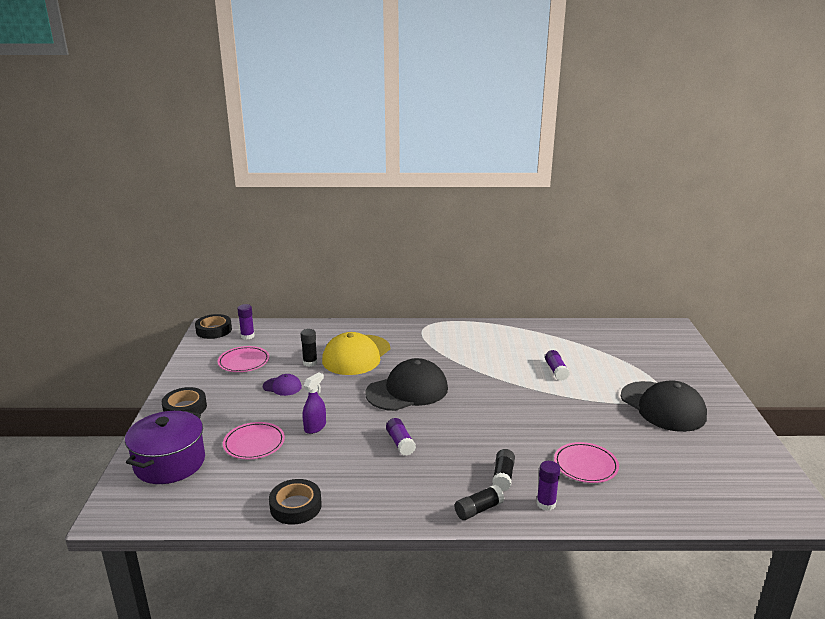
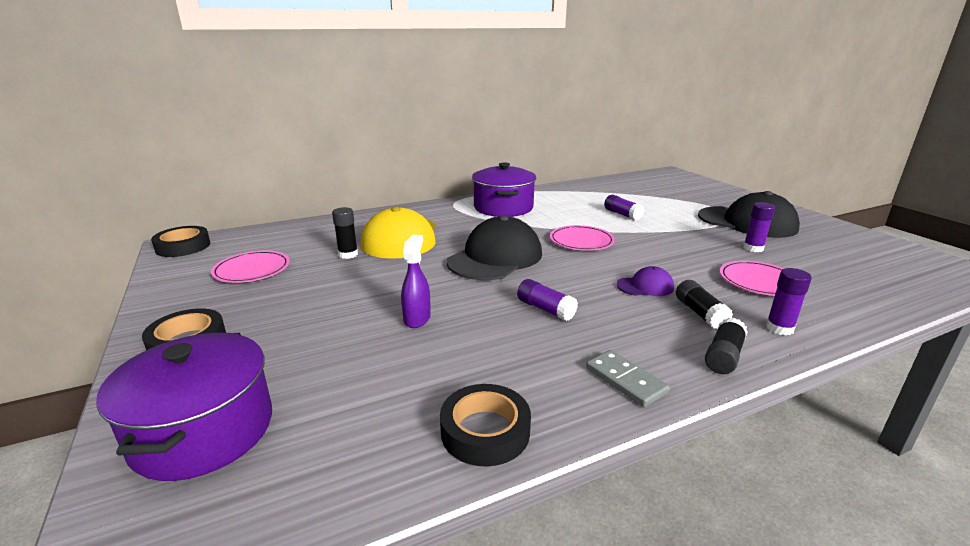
camera: 25 degrees left, 0 degrees up
(247, 336) = (239, 244): purple glue stick -> purple glue stick (753, 248)
(254, 443) = (341, 361): pink plate -> pink plate (581, 241)
(282, 386) = (330, 285): purple cap -> purple cap (645, 286)
(398, 504) = (625, 380): none -> grey domino
(461, 340) = (503, 207): none -> purple pot

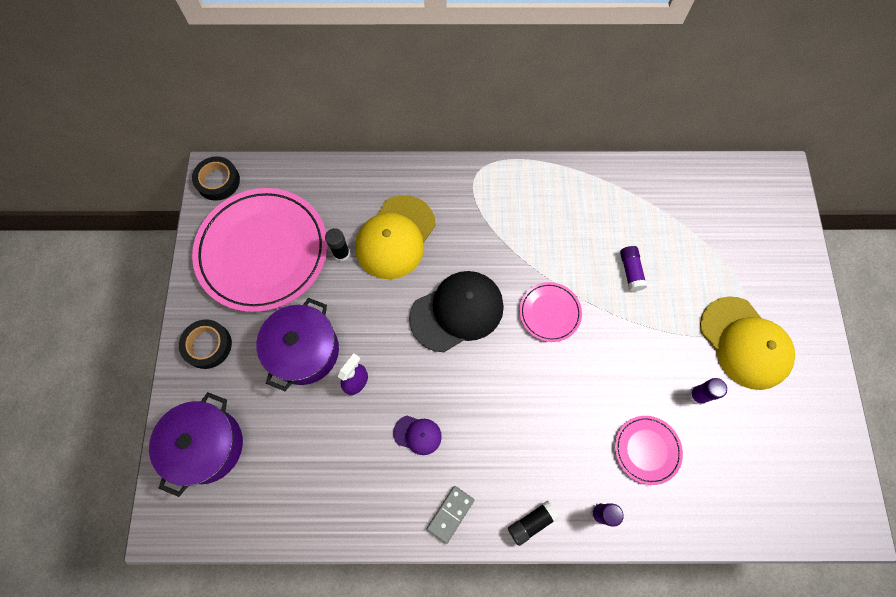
camera: 25 degrees right, 45 degrees up
(252, 270) = (263, 251): pink plate -> pink plate, size x2.20
(485, 431) = (346, 517): black tape -> none
(503, 207) = (521, 204): purple pot -> purple pot (304, 351)
(545, 309) = (450, 411): purple glue stick -> none
(625, 380) = (450, 514): grey domino -> grey domino turned 45 degrees clockwise
(645, 286) = (547, 413): purple cap -> purple cap (417, 434)
(700, 313) = (559, 469): black glue stick -> none
(747, 222) = (744, 343): black cap -> yellow cap

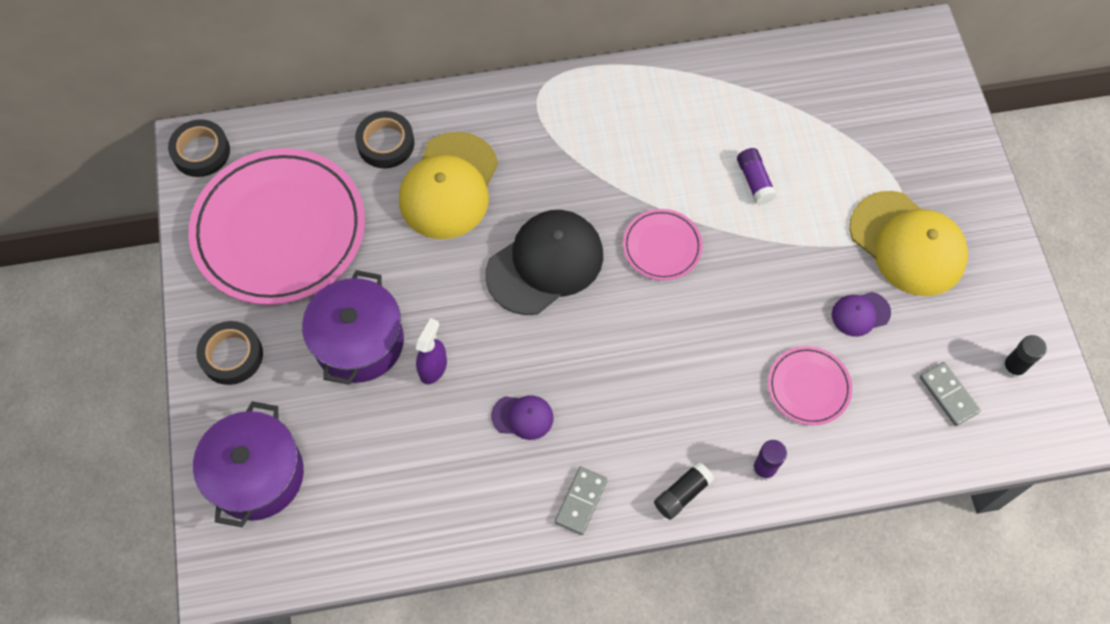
camera: 10 degrees left, 5 degrees down
(341, 253) = (383, 216): black glue stick -> black glue stick (1013, 367)
(354, 196) = (386, 143): none -> black tape
(698, 395) = (860, 314): purple glue stick -> purple cap
(759, 477) = (948, 395): none -> grey domino

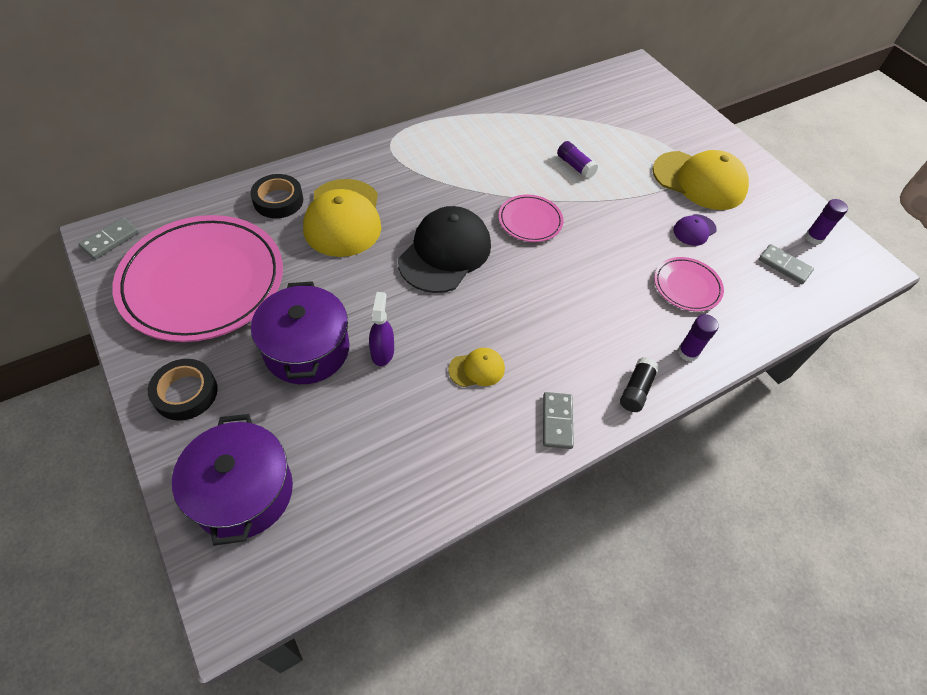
camera: 25 degrees left, 10 degrees down
(201, 152) = (110, 240): black tape -> grey domino
(522, 417) = (477, 369): purple cap -> yellow cap
(1013, 367) = (814, 238): black glue stick -> purple glue stick

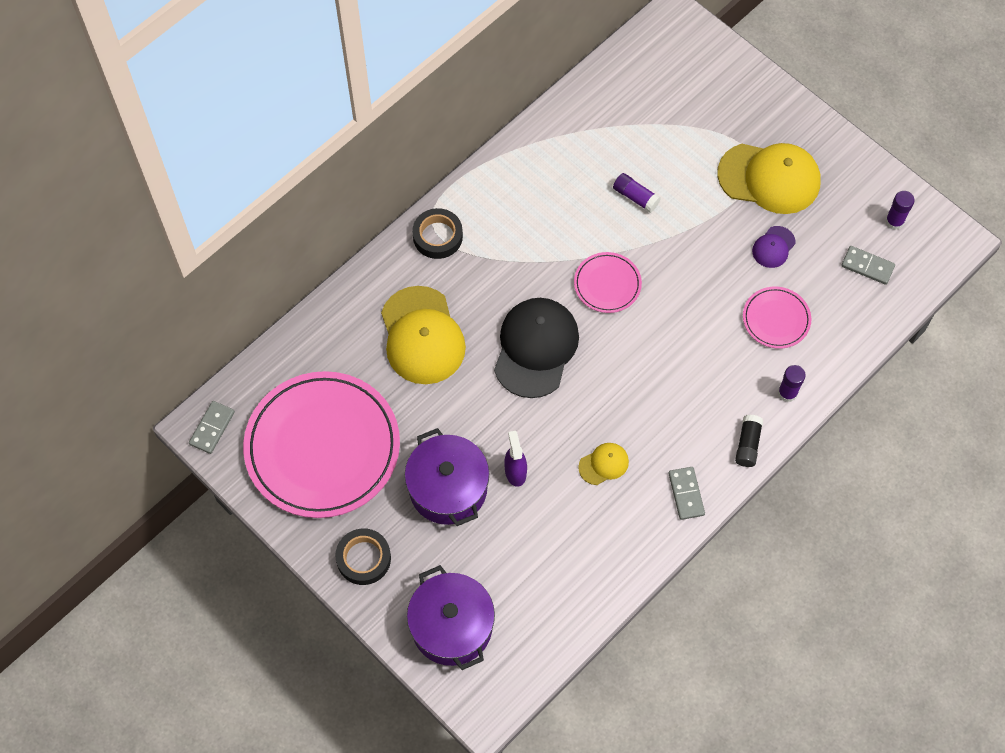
camera: 10 degrees left, 10 degrees up
(278, 200) = (349, 333): black tape -> black tape (437, 236)

